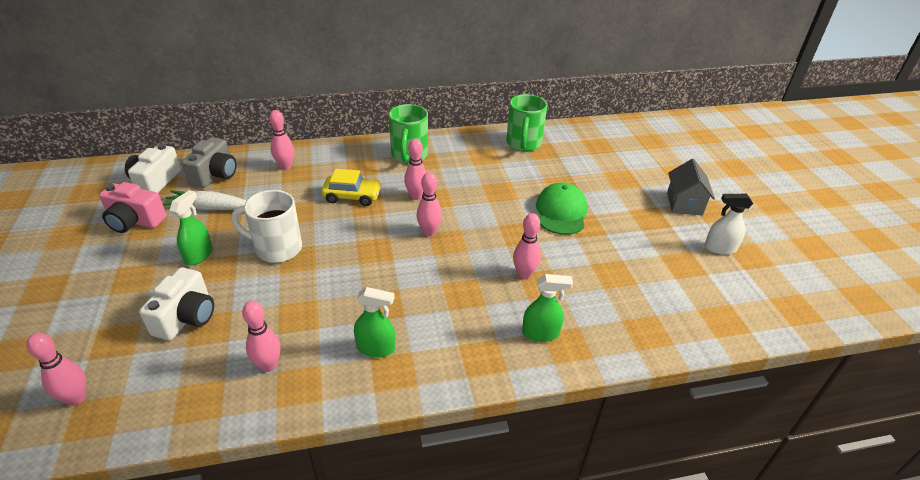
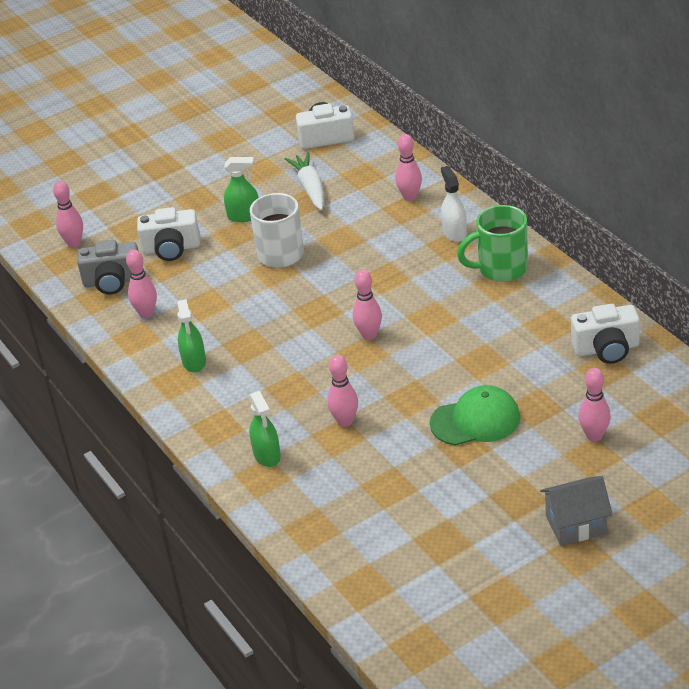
camera: 75 degrees right, 0 degrees up
(135, 221) = (264, 159): pink camera -> none
(215, 175) = (362, 163): grey camera -> grey camera (113, 281)
(352, 196) = (392, 262): yellow car -> none
(416, 196) = (424, 304): pink bowling pin -> pink bowling pin (594, 436)
(523, 144) = (606, 349): green mug -> white camera
(720, 248) = (497, 570): white spray bottle -> white spray bottle (454, 232)

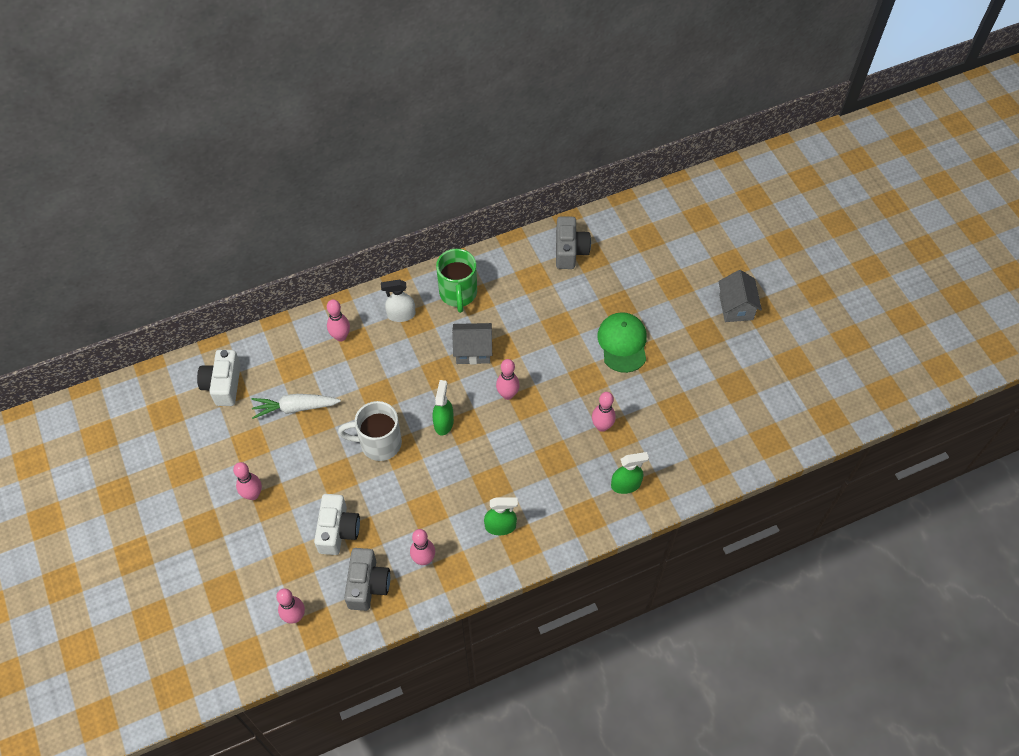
camera: 85 degrees left, 20 degrees up
(244, 216) = (314, 465): green spray bottle -> green spray bottle (443, 422)
(422, 296) = (473, 351): none -> grey house
(594, 436) = (656, 278): pink bowling pin -> pink bowling pin (253, 494)
(606, 349) = (570, 251): white camera -> grey camera

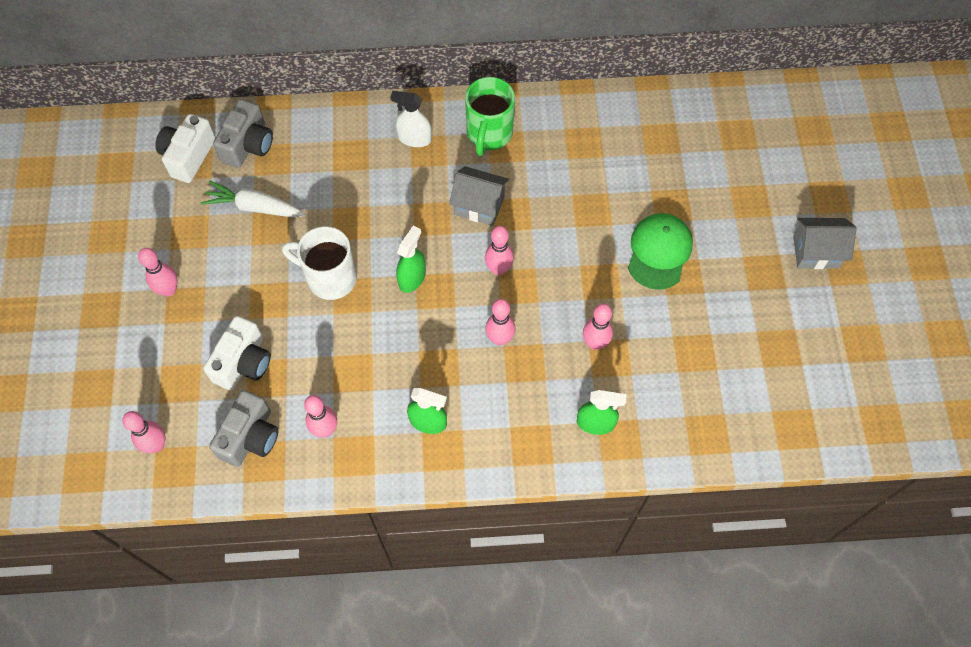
camera: 20 degrees right, 5 degrees up
(341, 336) = (337, 142): pink bowling pin -> pink bowling pin (500, 338)
(570, 251) = (639, 123): grey camera -> grey camera (248, 145)
(736, 307) = (816, 252): grey house -> grey house turned 75 degrees clockwise

